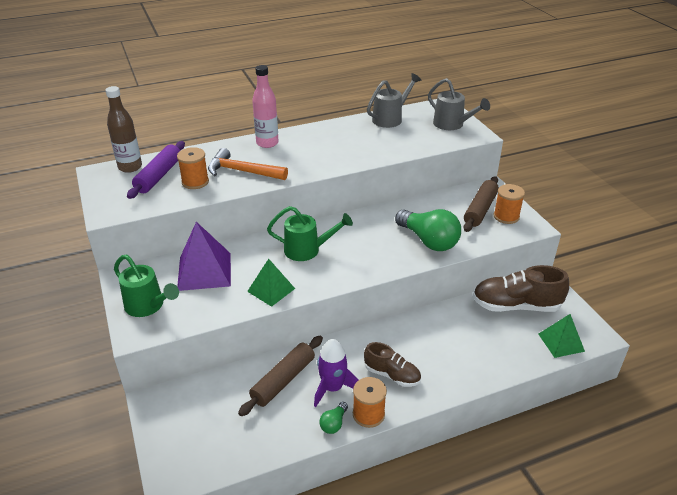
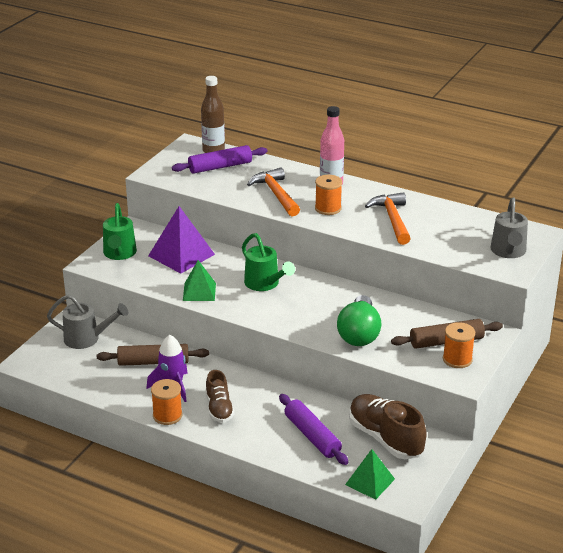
camera: 50 degrees right, 5 degrees down
(195, 182) = (234, 184): orange spool -> orange spool (328, 208)
(334, 423) = (141, 404): green light bulb -> none
(352, 144) = (392, 219): none -> orange hammer
(390, 118) = (466, 218): grey watering can -> grey watering can (87, 339)
(479, 341) = (312, 436): none -> purple rolling pin

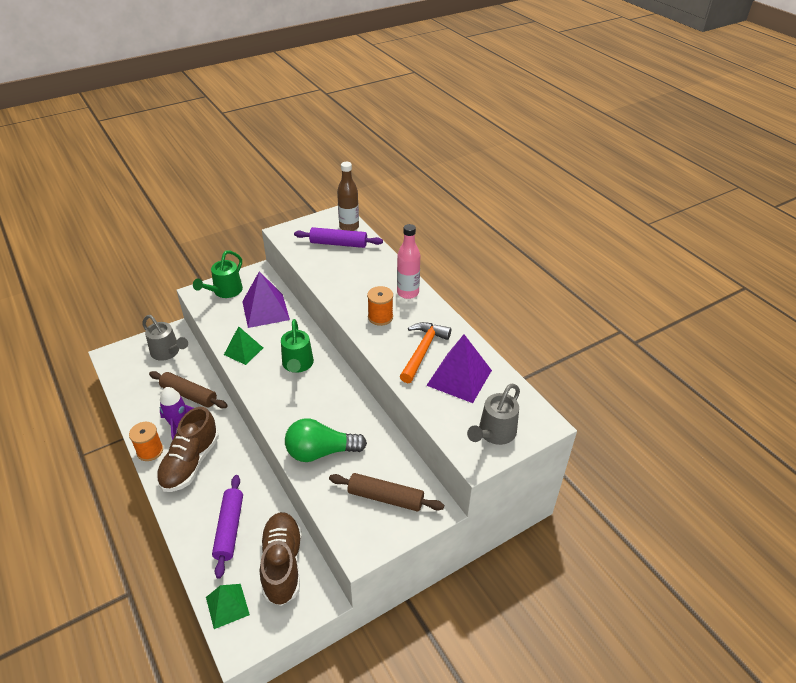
camera: 30 degrees right, 10 degrees up
(219, 408) = (190, 463): brown shoe -> brown shoe, size x1.64
(276, 194) = (353, 286): orange hammer -> none
(359, 334) = (321, 452): green light bulb -> green light bulb turned 45 degrees clockwise
(442, 227) = (459, 377): none -> purple pyramid
(457, 359) = (376, 523): orange spool -> none

